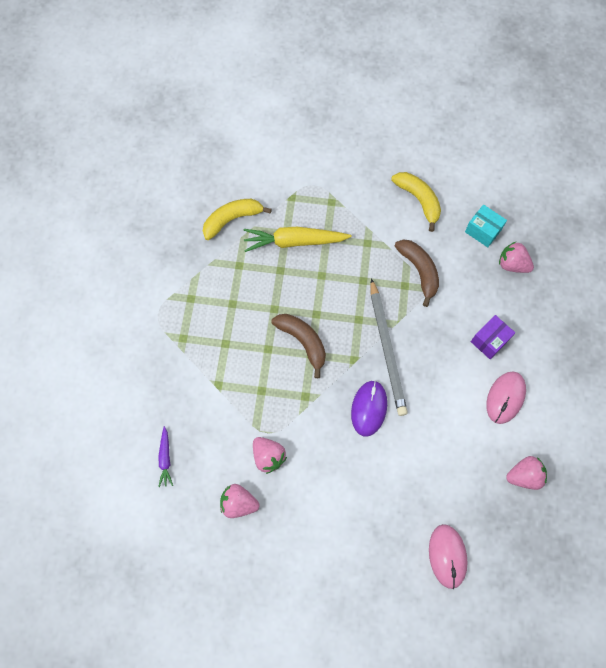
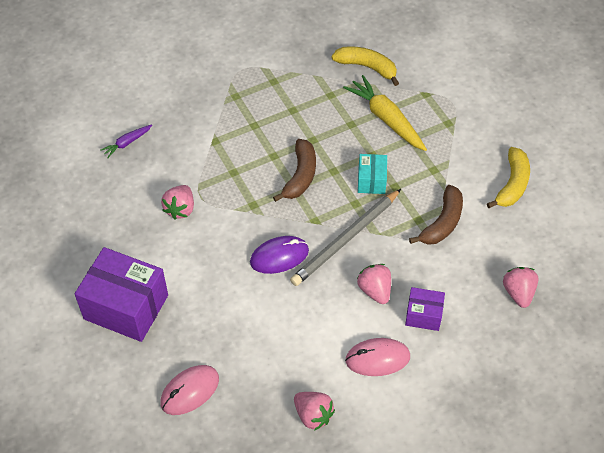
camera: 55 degrees right, 15 degrees down
(239, 503) = (126, 211): pink strawberry -> pink strawberry (375, 290)
(336, 560) = (126, 307): none -> purple box
(483, 231) = (530, 250): turquoise box -> turquoise box (371, 181)

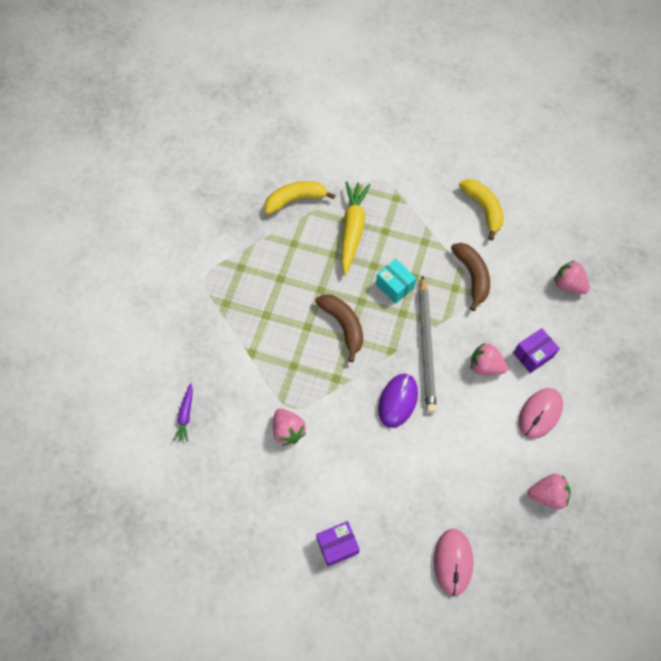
camera: 45 degrees left, 10 degrees up
(126, 307) = (337, 545): purple box -> purple box, size x0.51
(386, 119) = (352, 230): yellow carrot -> yellow carrot turned 90 degrees clockwise

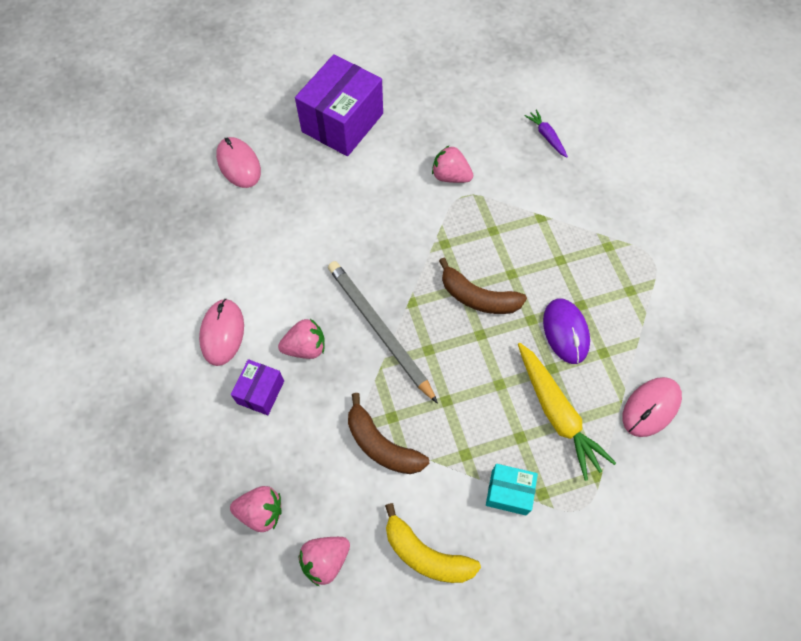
camera: 145 degrees right, 0 degrees up
(295, 200) = (650, 407): yellow banana -> pink mouse
(337, 545) = (342, 122): purple box -> purple box, size x1.96
(394, 286) = (458, 374): turquoise box -> turquoise box (508, 492)
(398, 401) = (371, 259): purple mouse -> purple mouse (565, 332)
(547, 495) = (180, 262): pink strawberry -> pink strawberry (325, 560)

